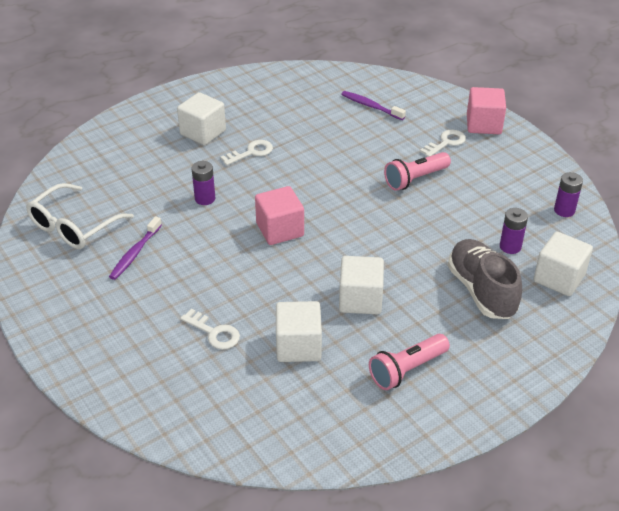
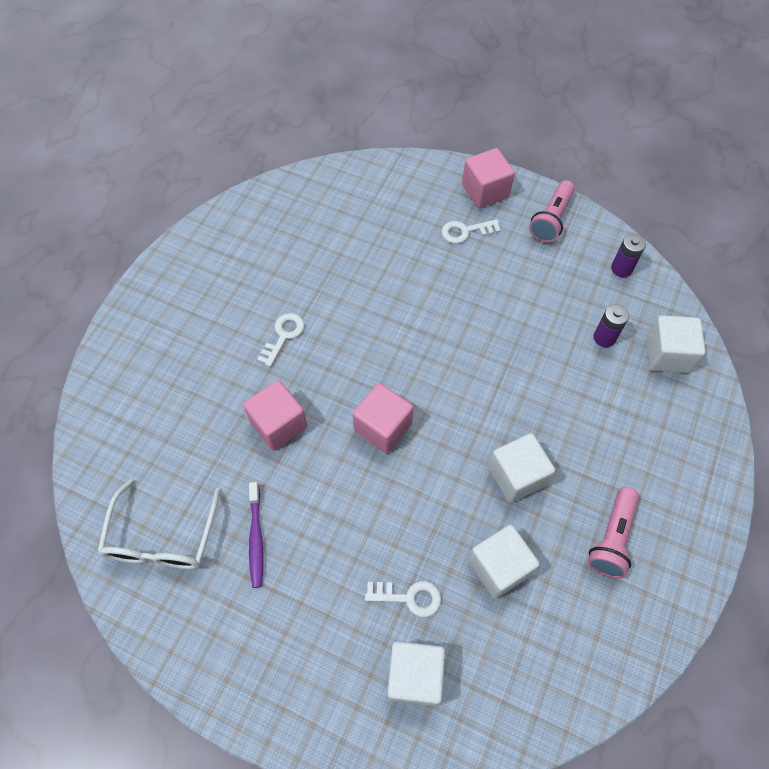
camera: 30 degrees left, 20 degrees up
(203, 132) = (213, 332): white cube -> white cube (414, 676)
(205, 199) = (278, 424): purple battery -> pink cube
(371, 106) = (363, 214): purple toothbrush -> none
(415, 179) = (468, 293): pink flashlight -> pink flashlight (551, 219)
(446, 143) = (466, 231): white key -> white key turned 120 degrees counterclockwise
(481, 291) = (613, 405): grey shoe -> none

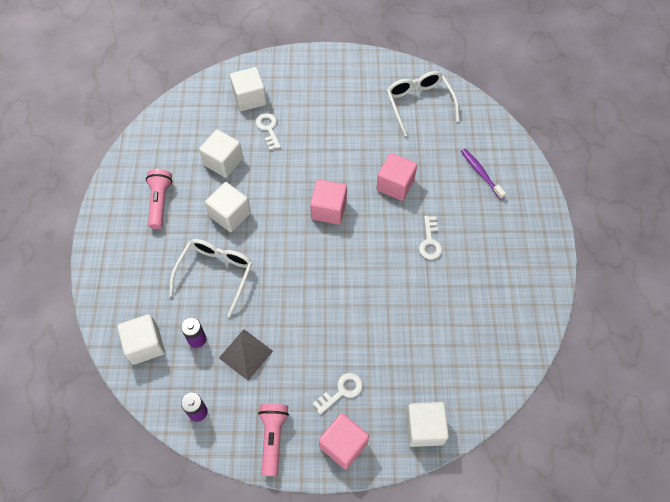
camera: 155 degrees right, 0 degrees up
(256, 538) = (368, 123): purple toothbrush -> purple toothbrush (481, 173)
(402, 175) = (424, 428): none -> white cube
(409, 597) = (268, 129): white key -> white key turned 90 degrees clockwise
(553, 301) = (246, 354): none -> grey pyramid
(560, 403) = (215, 273): none -> white glasses

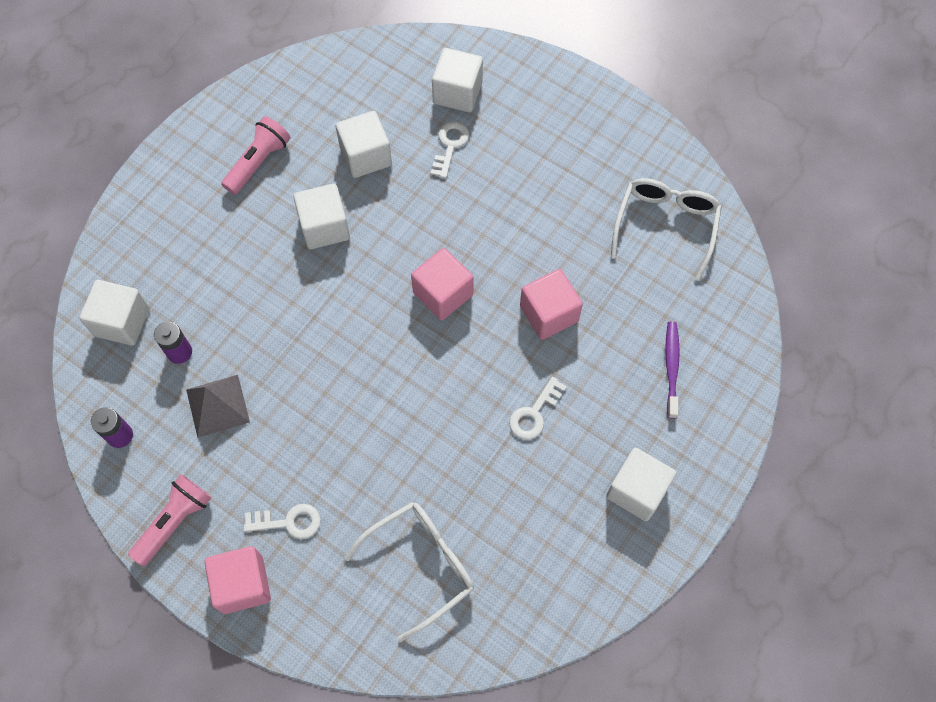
camera: 35 degrees right, 5 degrees up
(215, 273) = (256, 288): white glasses -> white glasses (421, 565)
(424, 428) = (346, 632): white cube -> white cube (637, 490)

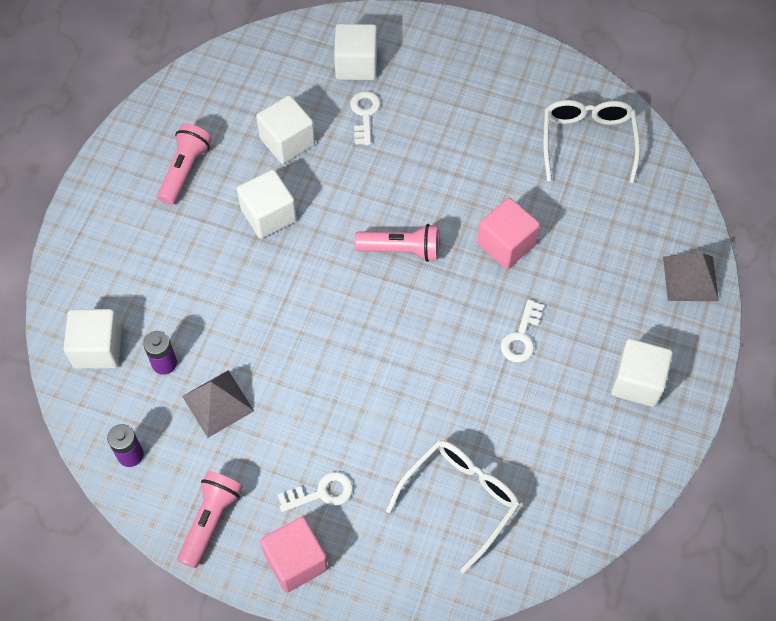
camera: 15 degrees left, 5 degrees down
(443, 294) = (401, 250): pink cube -> pink flashlight
(671, 367) = (633, 265): purple toothbrush -> none
(726, 395) = (690, 278): none -> grey pyramid

